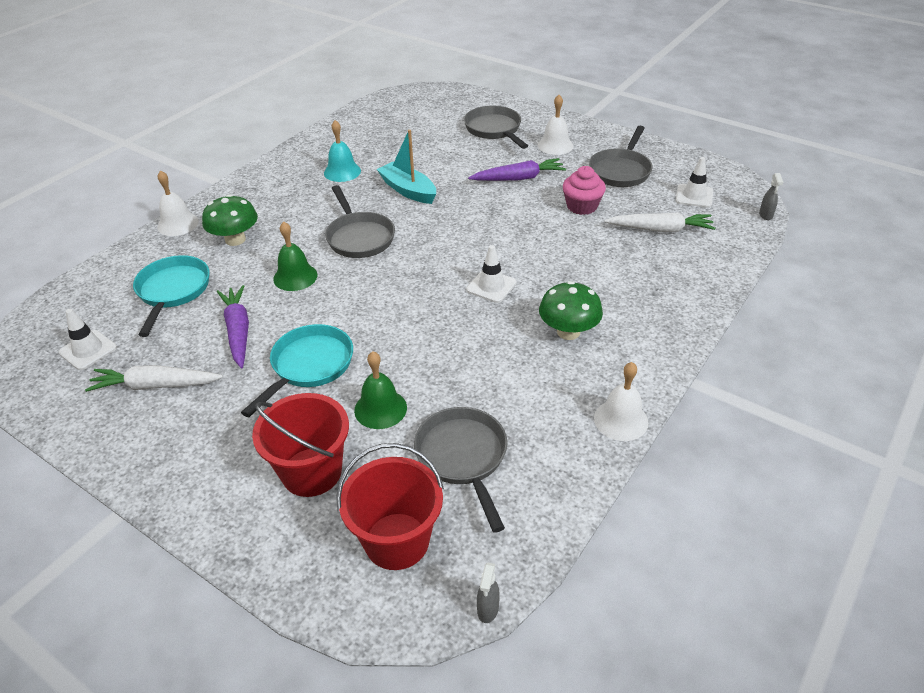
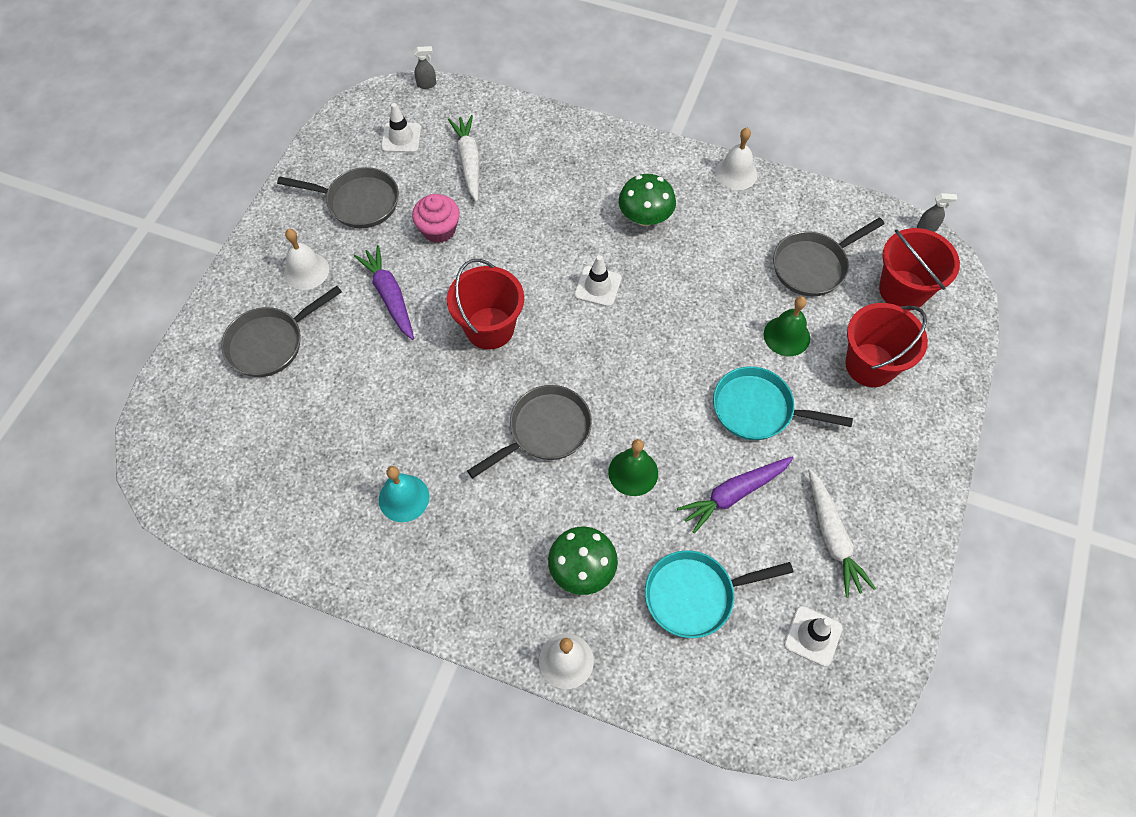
camera: 105 degrees left, 20 degrees up
(408, 190) = (436, 406): turquoise boat -> none
(469, 221) = (489, 328): none -> red bucket

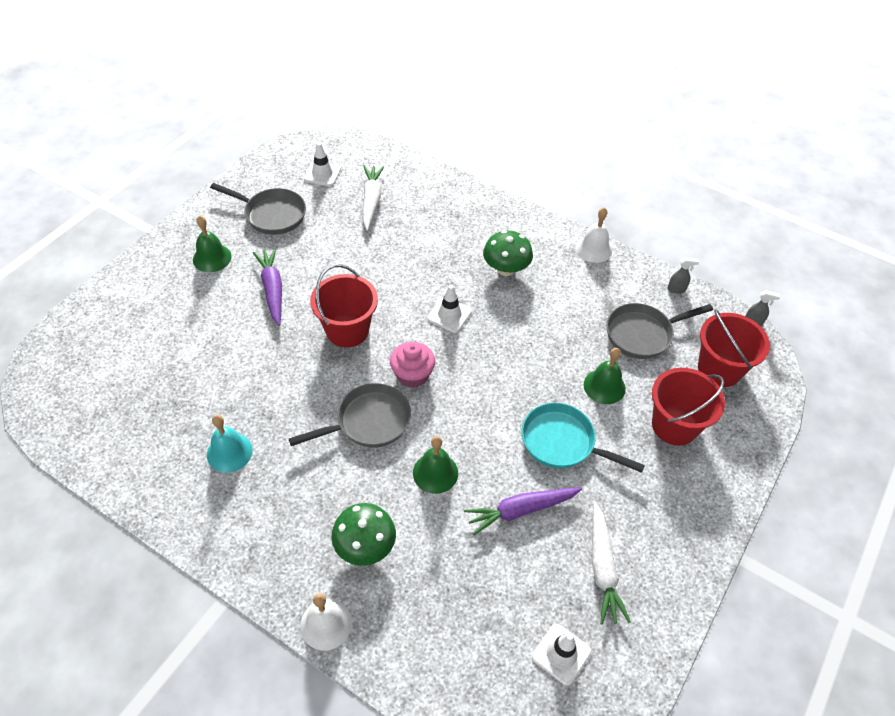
camera: 10 degrees right, 10 degrees down
(270, 343) = (163, 307): grey pan -> none
(306, 271) = (212, 258): white bell -> green bell
(427, 84) = (356, 139): grey spray bottle -> grey spray bottle (676, 289)
(439, 229) = (330, 247): pink cupcake -> pink cupcake (412, 374)
(695, 595) = (461, 592): turquoise pan -> none

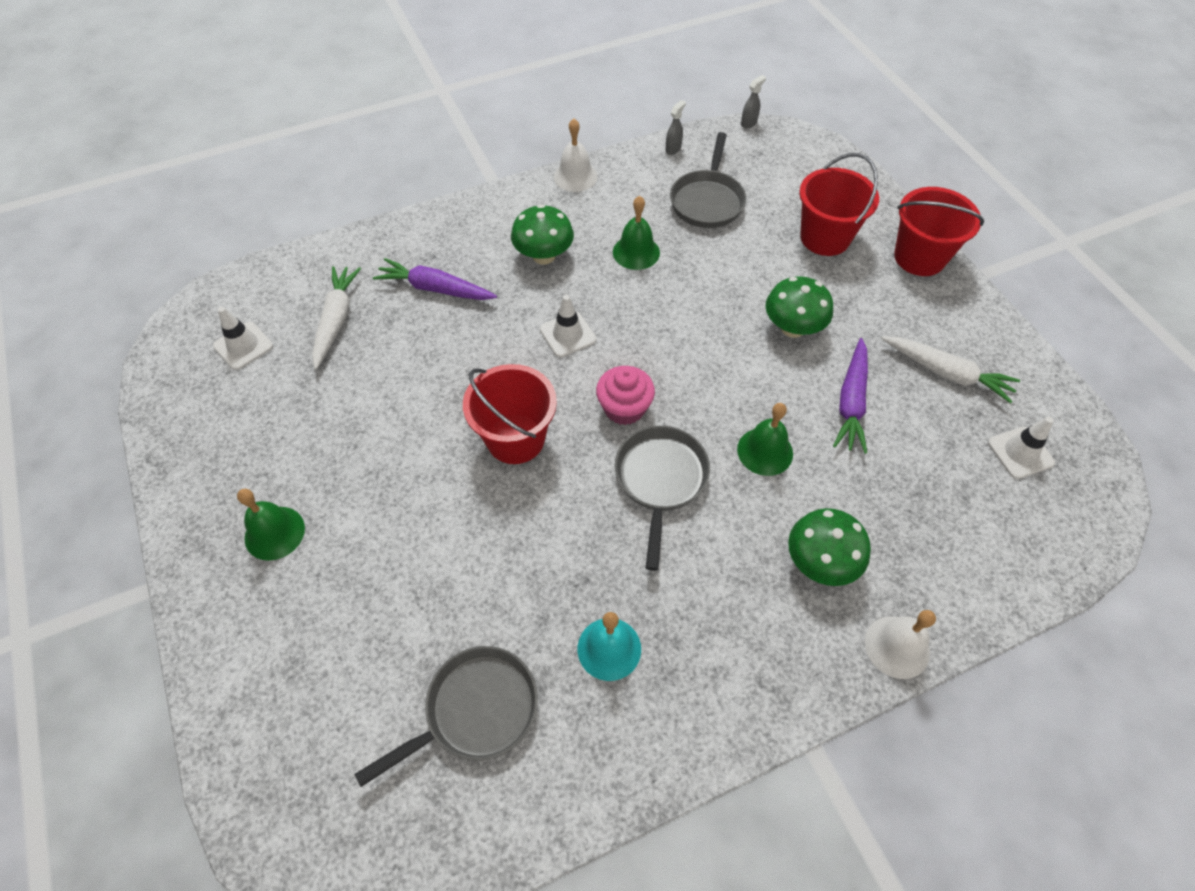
camera: 55 degrees left, 5 degrees up
(272, 215) = (261, 431): grey pan -> grey pan (475, 711)
(272, 290) = (389, 487): purple carrot -> purple carrot (435, 288)
(371, 201) = (336, 320): white carrot -> white carrot turned 60 degrees clockwise
(562, 442) = (792, 328): turquoise pan -> green mushroom
(604, 386) = (748, 261): green bell -> green bell (636, 252)
(719, 369) = (784, 173): red bucket -> red bucket (919, 257)

